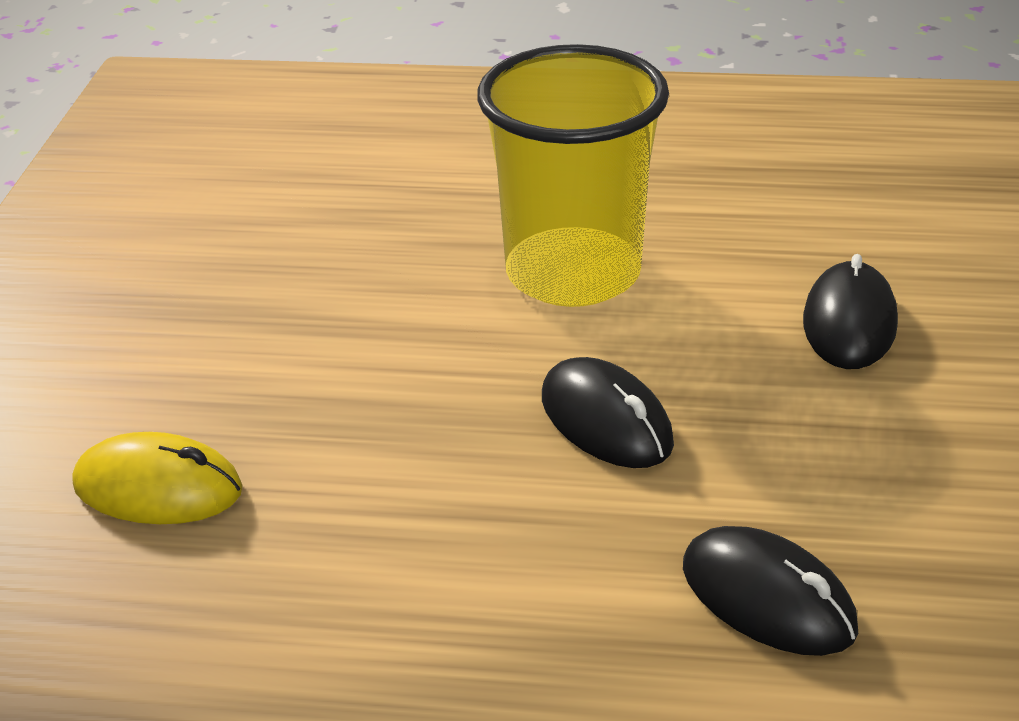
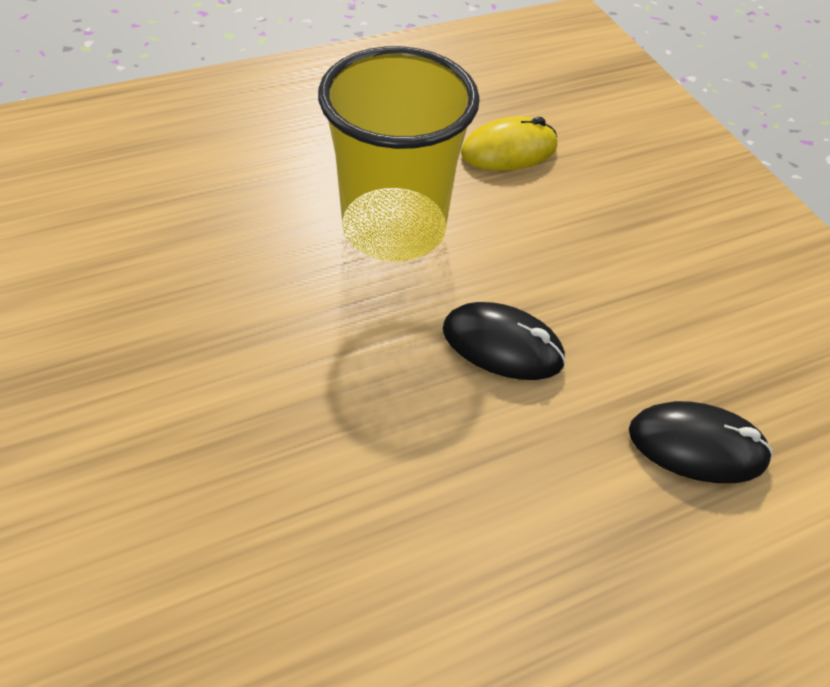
camera: 35 degrees left, 15 degrees up
(158, 488) = (210, 552): yellow mouse -> yellow mouse (509, 150)
(849, 322) = (592, 211): black mouse -> none

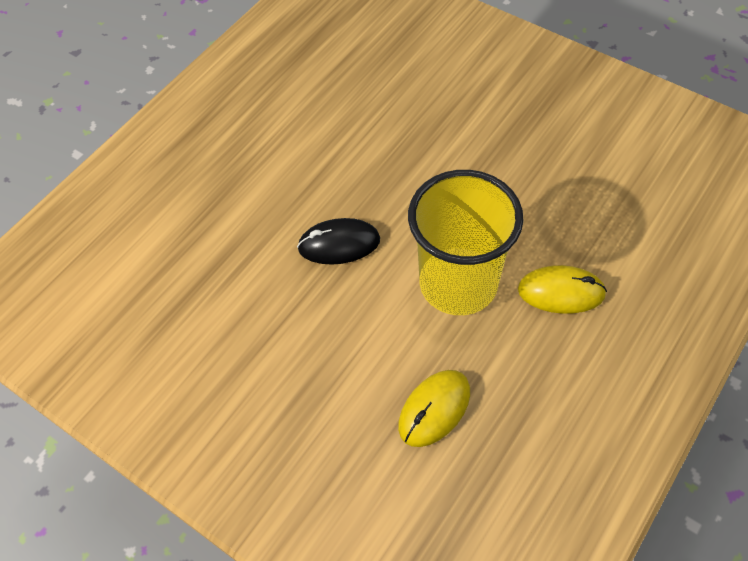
camera: 155 degrees right, 5 degrees up
(297, 169) = (561, 292): none -> yellow mouse
(696, 445) = (207, 247): black mouse -> none

